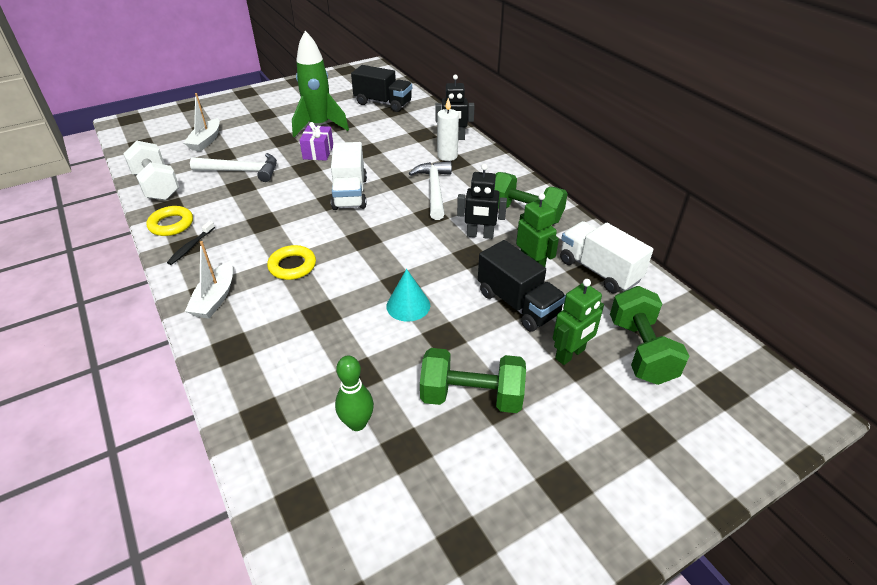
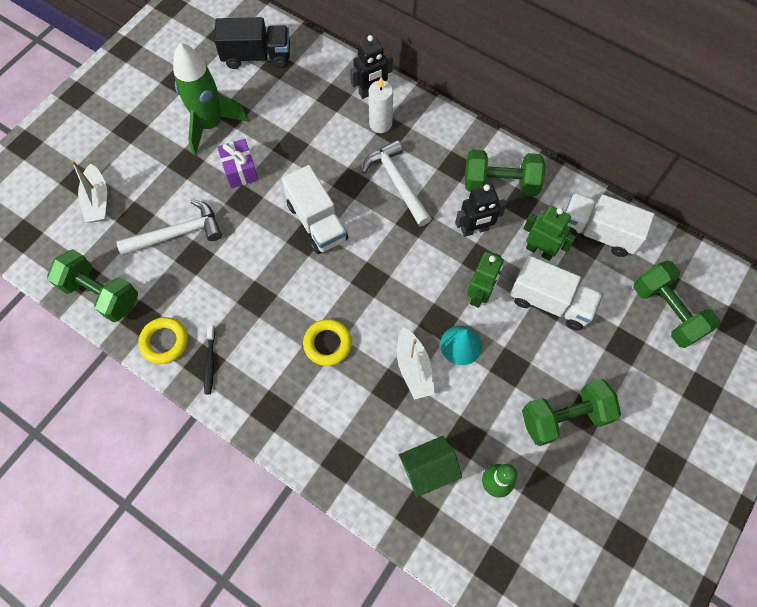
camera: 25 degrees left, 25 degrees up
(157, 186) = (101, 294): white dumbbell -> green dumbbell
(215, 298) = (285, 414): white boat -> white boat (413, 368)
(302, 385) = (428, 470): none -> green house
(518, 304) = (550, 302): black truck -> white truck
(570, 354) = (616, 339): green robot -> green robot (479, 294)

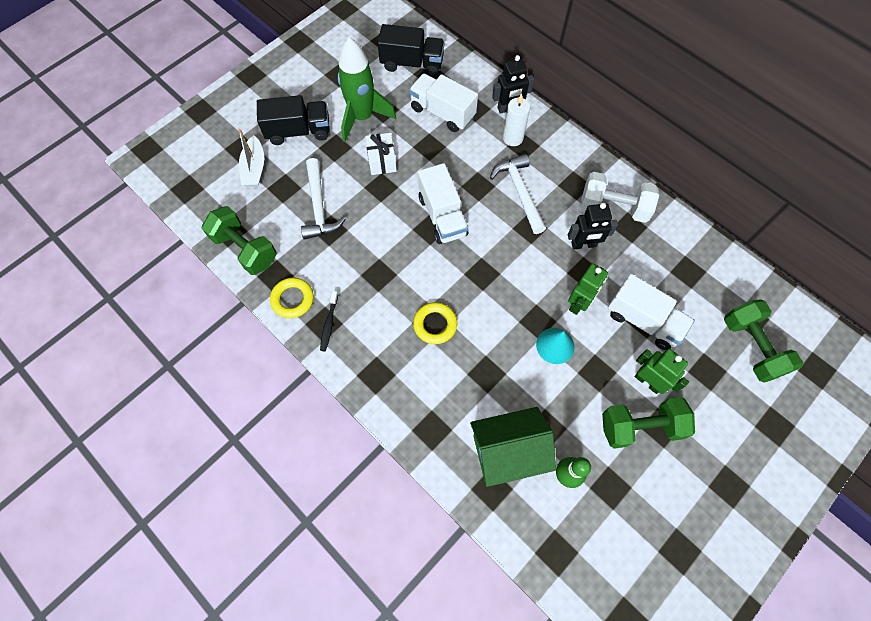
camera: 10 degrees right, 0 degrees up
(141, 151) = (298, 131): none -> black truck
(178, 233) = (319, 207): white hammer -> white hammer turned 90 degrees clockwise
(240, 170) = (382, 160): purple gift -> white gift
(413, 368) = (509, 359): white boat -> none
(428, 470) = (507, 452): green house -> green house, size x1.53
(500, 184) = (613, 207): green dumbbell -> white dumbbell
(539, 250) = (640, 272): green robot -> green robot (648, 381)
(597, 232) = (697, 265): white truck -> white truck (442, 112)

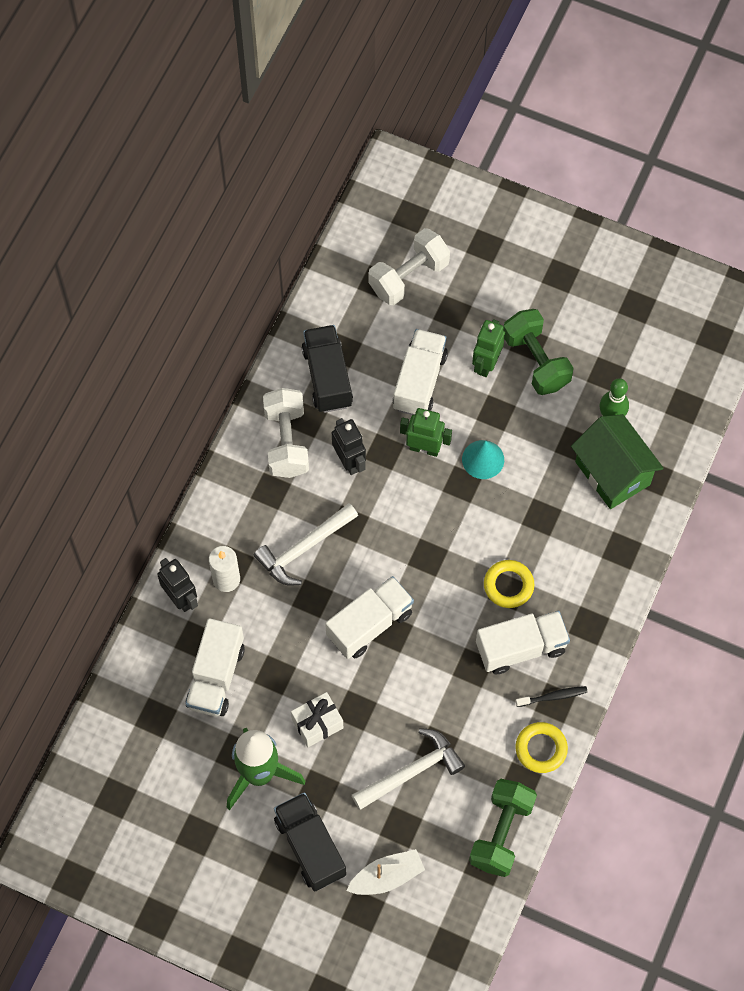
camera: 110 degrees left, 0 degrees up
(379, 315) = (521, 648): none -> white truck
(412, 63) = (146, 745): black truck -> black truck (327, 377)
(751, 347) = (408, 277): green dumbbell -> white dumbbell

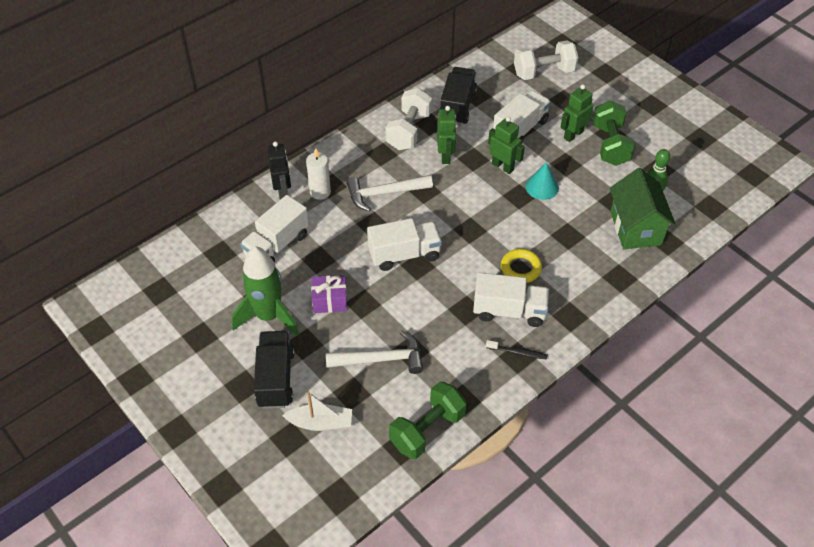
camera: 25 degrees right, 15 degrees down
(317, 723) = (330, 301): white gift -> purple gift
(349, 461) = (445, 156): black robot -> green robot
(541, 749) = (490, 384): yellow ring -> none

